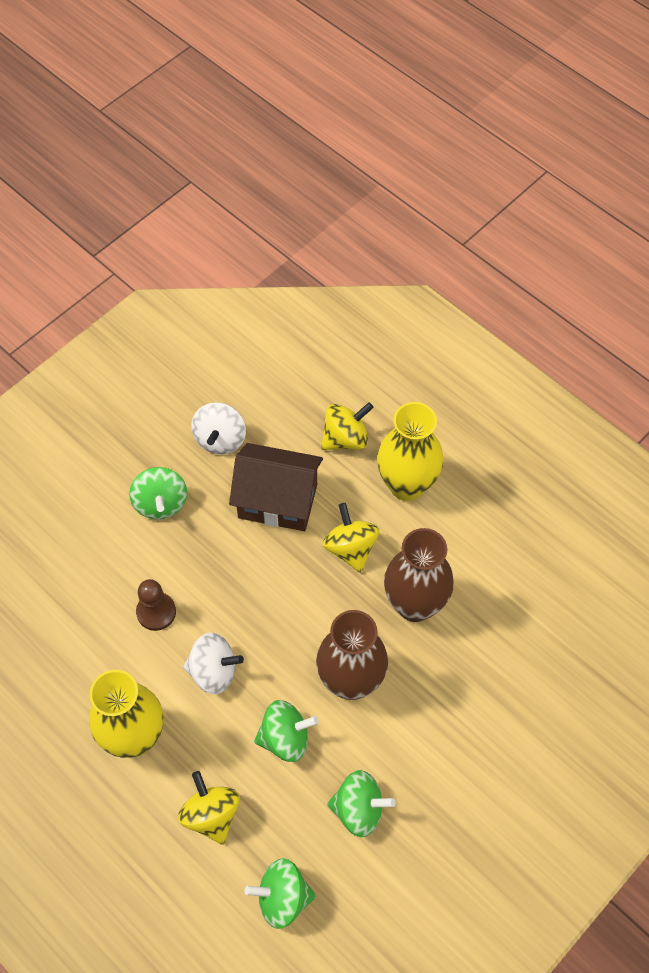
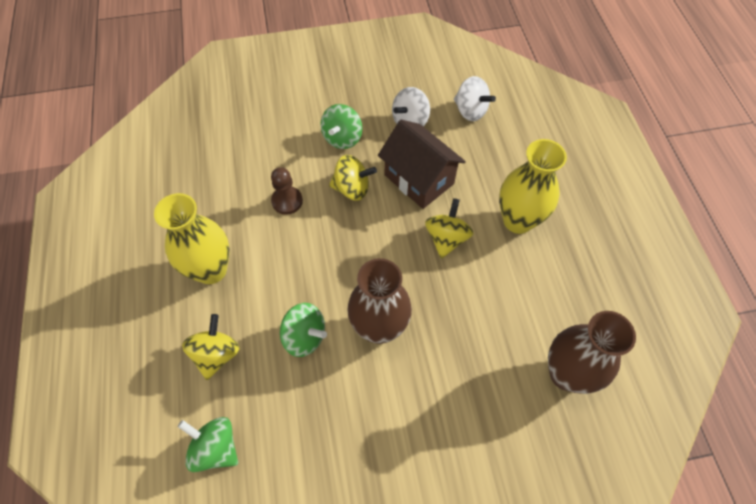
camera: 35 degrees right, 0 degrees up
(213, 671) = (293, 261): white spinning top -> white spinning top (470, 111)
(345, 438) = (495, 166): yellow spinning top -> yellow spinning top (352, 188)
(359, 809) = (316, 423): green spinning top -> none
(415, 604) = (465, 304): brown vase -> brown vase (566, 374)

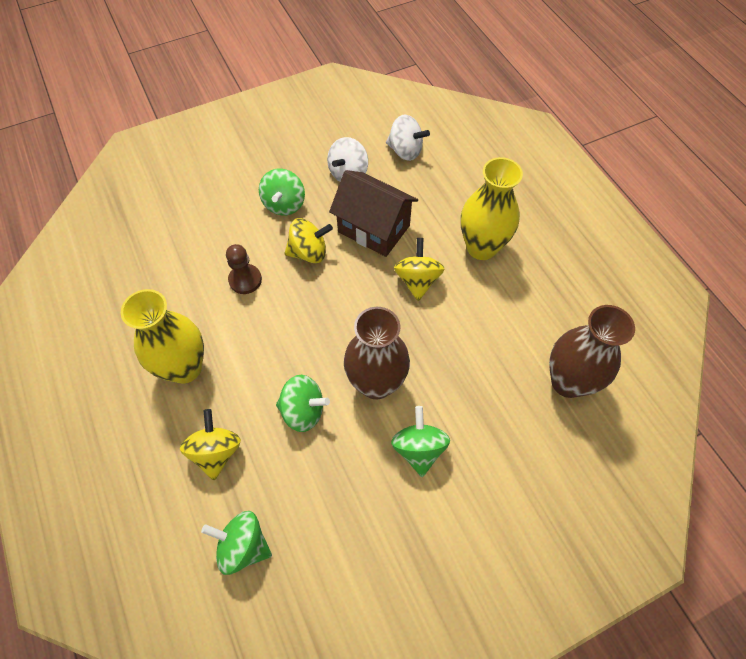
camera: 15 degrees left, 0 degrees up
(401, 401) = (418, 449): none -> green spinning top

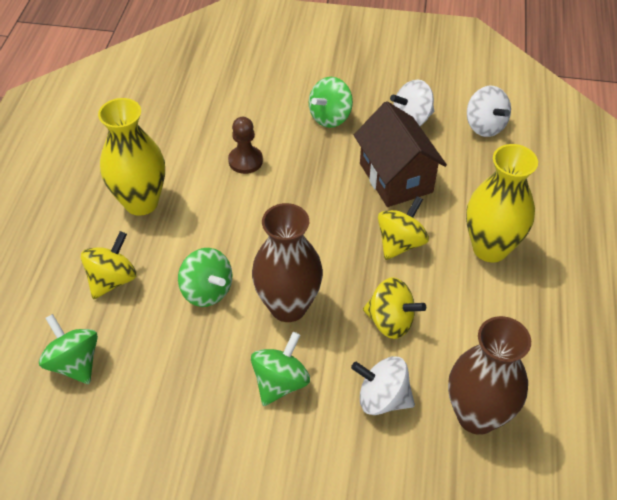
camera: 35 degrees right, 10 degrees down
(309, 252) = (319, 167): yellow spinning top -> yellow spinning top (390, 321)
(498, 412) = (382, 398): none -> white spinning top

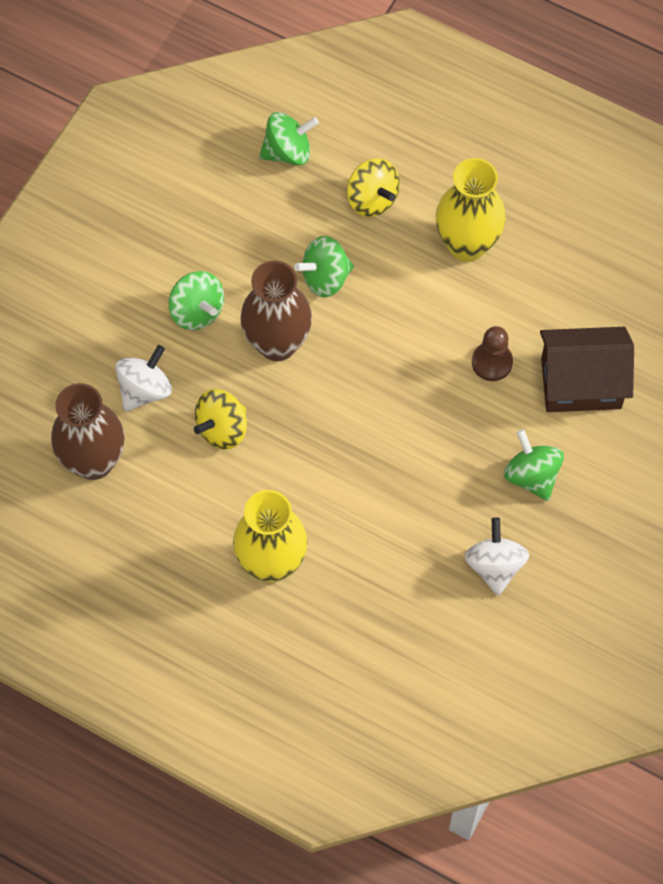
camera: 110 degrees right, 15 degrees up
(396, 178) = (407, 510): brown house -> brown house (581, 383)
(400, 243) = (314, 477): yellow spinning top -> none
(484, 126) = (453, 646): white spinning top -> none

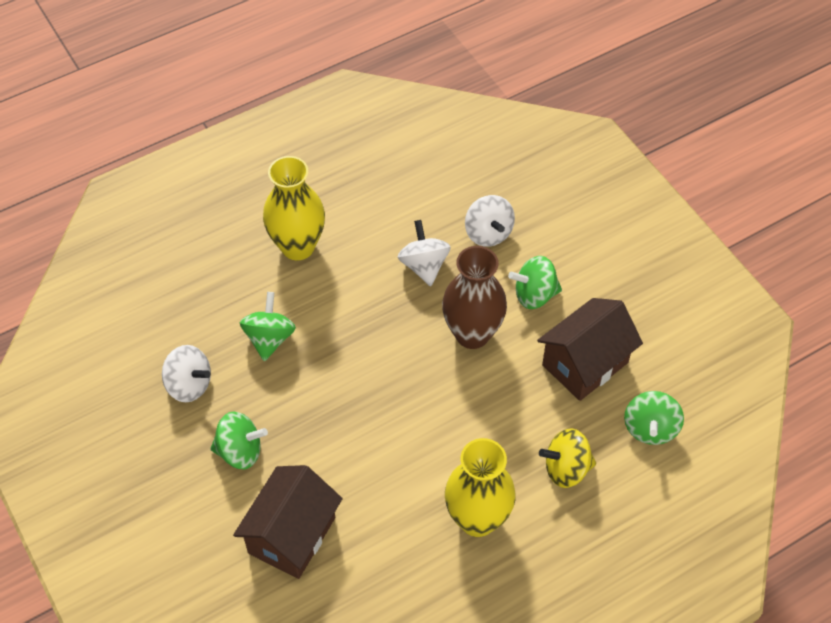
camera: 120 degrees right, 10 degrees down
(94, 461) = (450, 180): brown vase -> none
(222, 429) = (424, 265): yellow spinning top -> white spinning top
(251, 232) = (585, 364): none -> brown house
(325, 278) = (511, 396): green spinning top -> green spinning top (269, 338)
(492, 362) = (356, 477): brown pawn -> none

